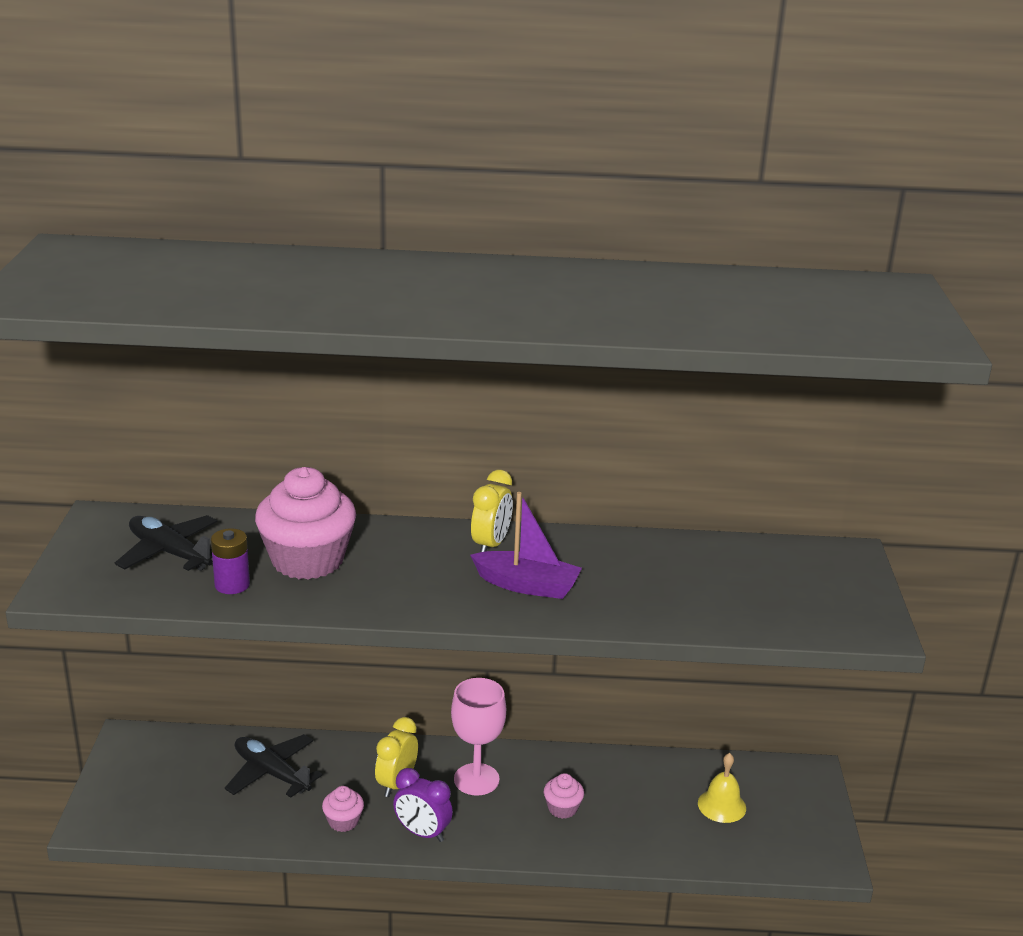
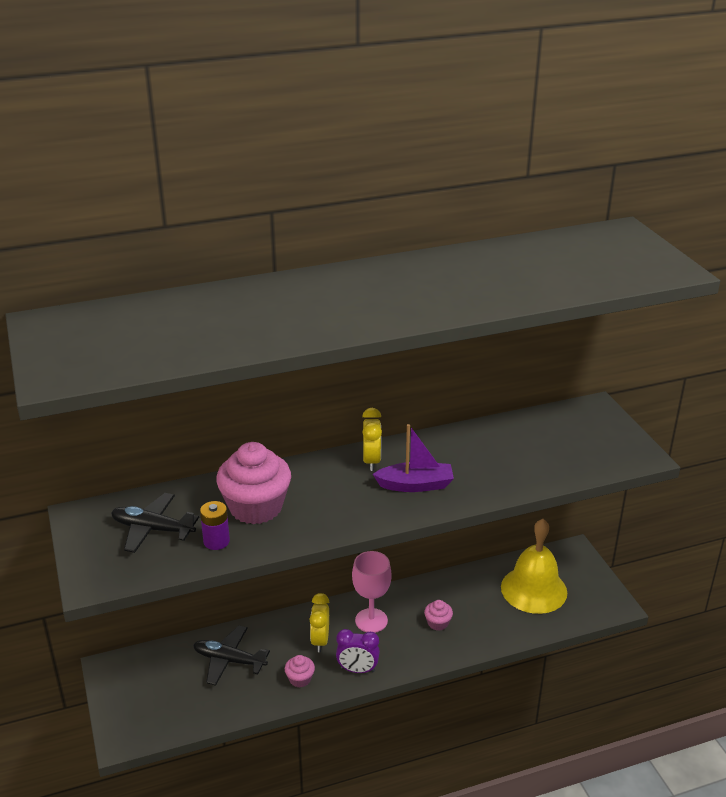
camera: 20 degrees left, 5 degrees up
(722, 805) = (534, 589): yellow bell -> yellow bell, size x2.00

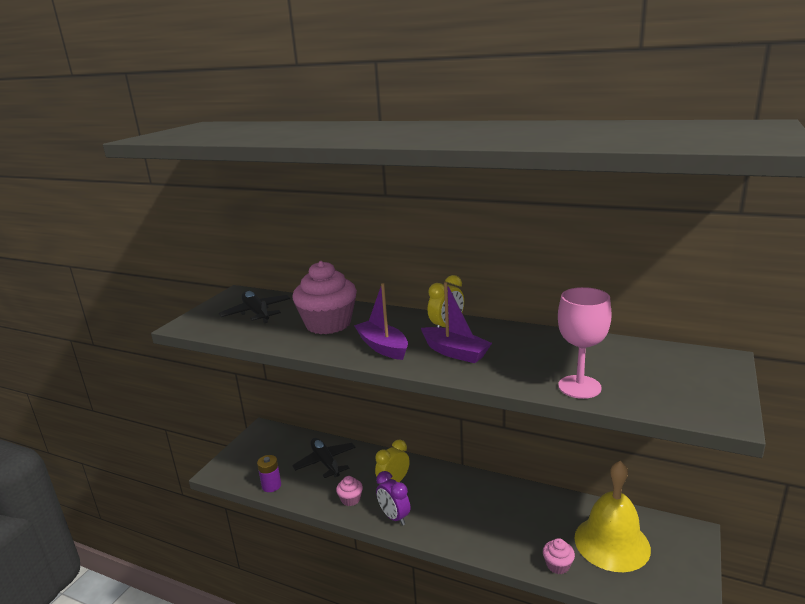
camera: 45 degrees right, 10 degrees down
(216, 541) = (275, 332): purple battery -> purple battery (271, 486)
(348, 508) = (383, 347): none -> purple boat
(371, 620) = (444, 489): pink goblet -> pink goblet (579, 387)
(438, 623) = (493, 520): pink cupcake -> pink cupcake (557, 565)

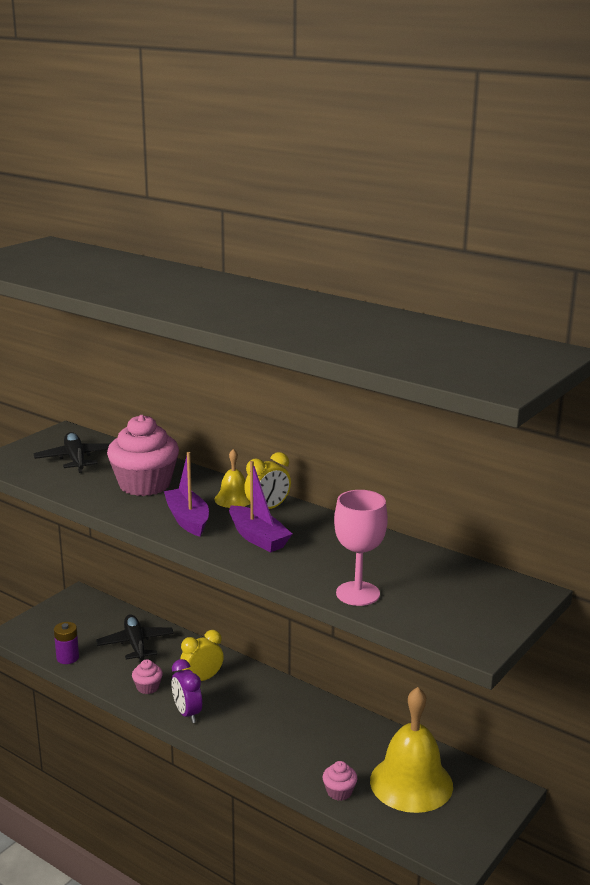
camera: 10 degrees right, 0 degrees up
(412, 323) = (234, 499): none -> yellow bell

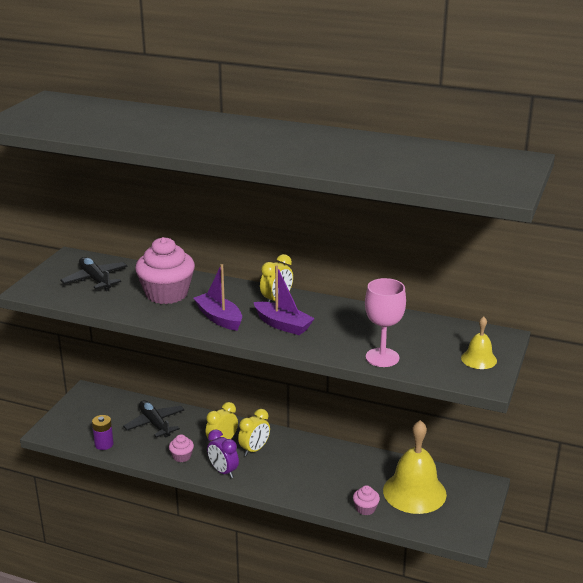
camera: 15 degrees left, 5 degrees up
(234, 499) = (245, 296): yellow bell -> yellow bell (479, 359)
(236, 694) = (254, 450): none -> yellow clock

